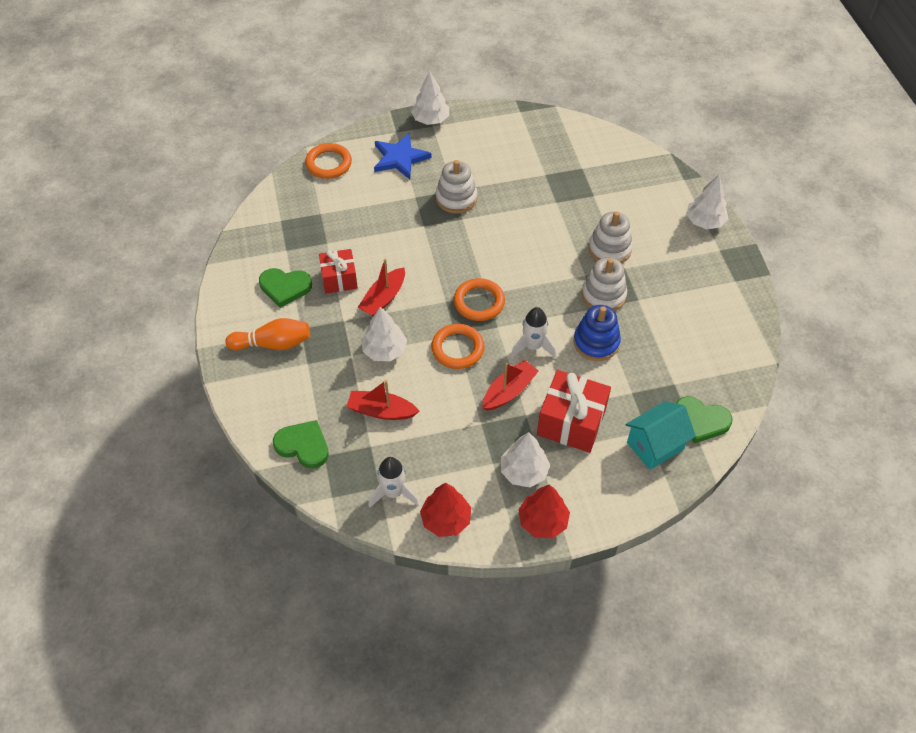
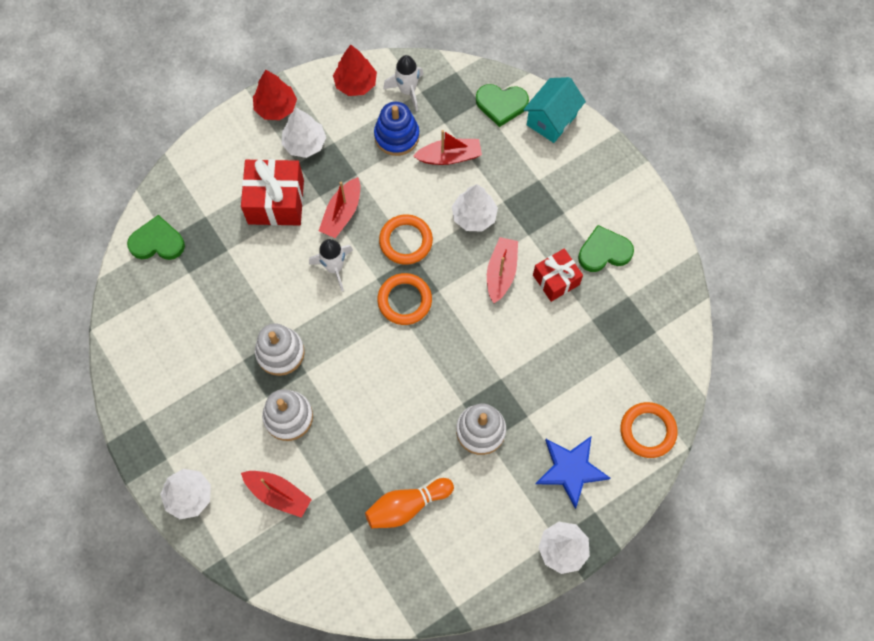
camera: 160 degrees right, 15 degrees up
(273, 344) = (580, 188): orange bowling pin -> orange bowling pin (407, 506)
(596, 342) = (274, 293): blue stacking toy -> blue stacking toy (397, 136)
(632, 203) = (278, 494): none -> red boat
(655, 446) = (195, 204): turquoise house -> turquoise house (551, 120)

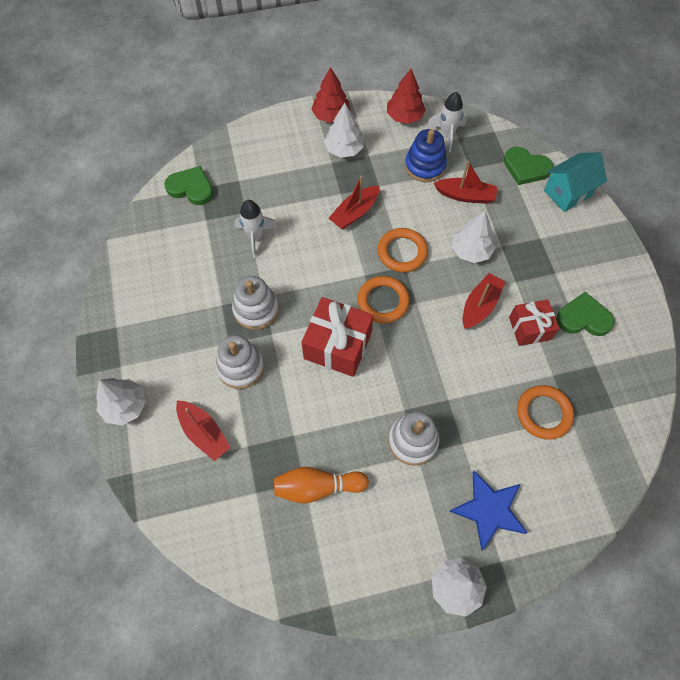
camera: 20 degrees right, 5 degrees down
(276, 201) = (302, 186): red gift -> red gift (337, 345)
(334, 267) = (331, 254): white rocket -> white rocket (255, 236)
(647, 431) = (578, 499): orange ring -> orange ring (543, 413)

